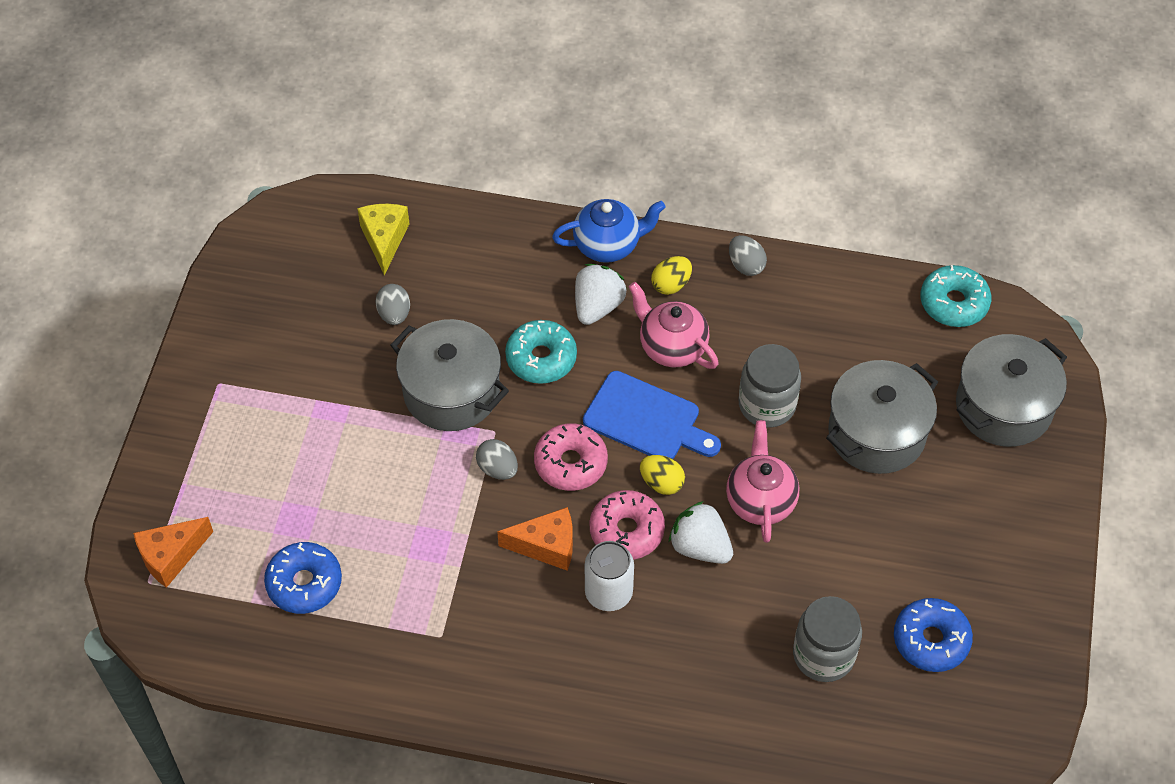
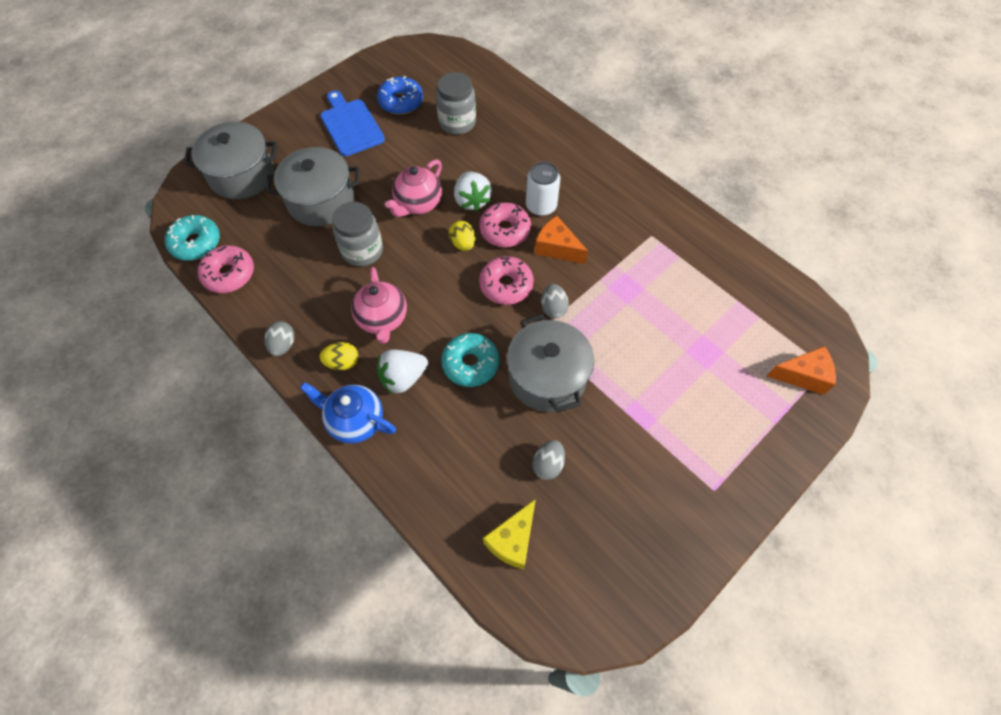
camera: 145 degrees left, 5 degrees up
(304, 583) = (719, 309): blue donut -> none
(646, 419) = (439, 284): blue cutting board -> blue cutting board (351, 125)
(879, 294) = (229, 274): none -> pink donut

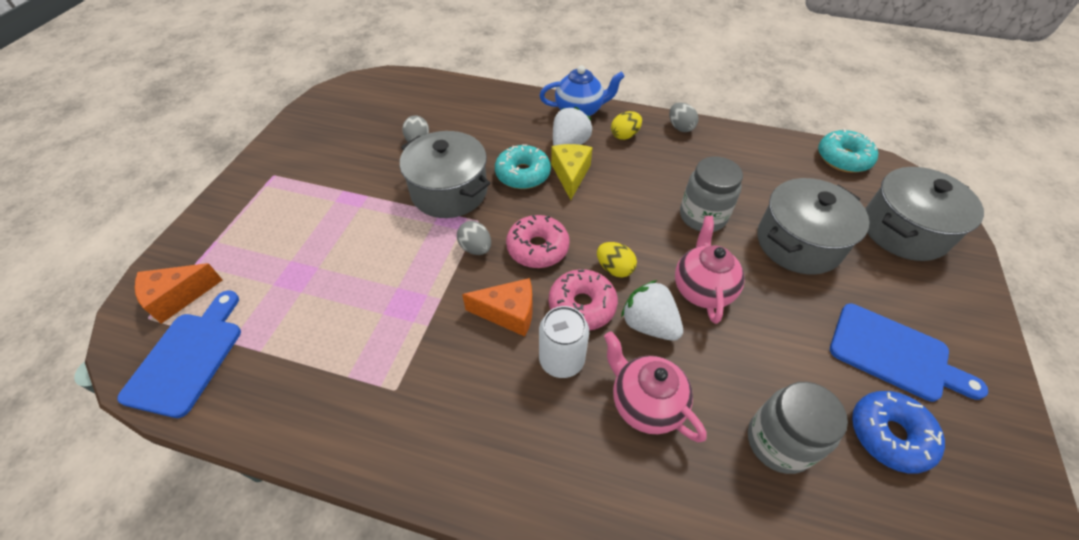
camera: 150 degrees right, 10 degrees down
(229, 274) = (783, 150): pink donut -> none
(382, 319) = (625, 173): pink teapot -> pink teapot (645, 403)
(513, 540) = (422, 99): yellow cheese -> yellow cheese (570, 175)
(790, 318) = (187, 358): none -> blue cutting board

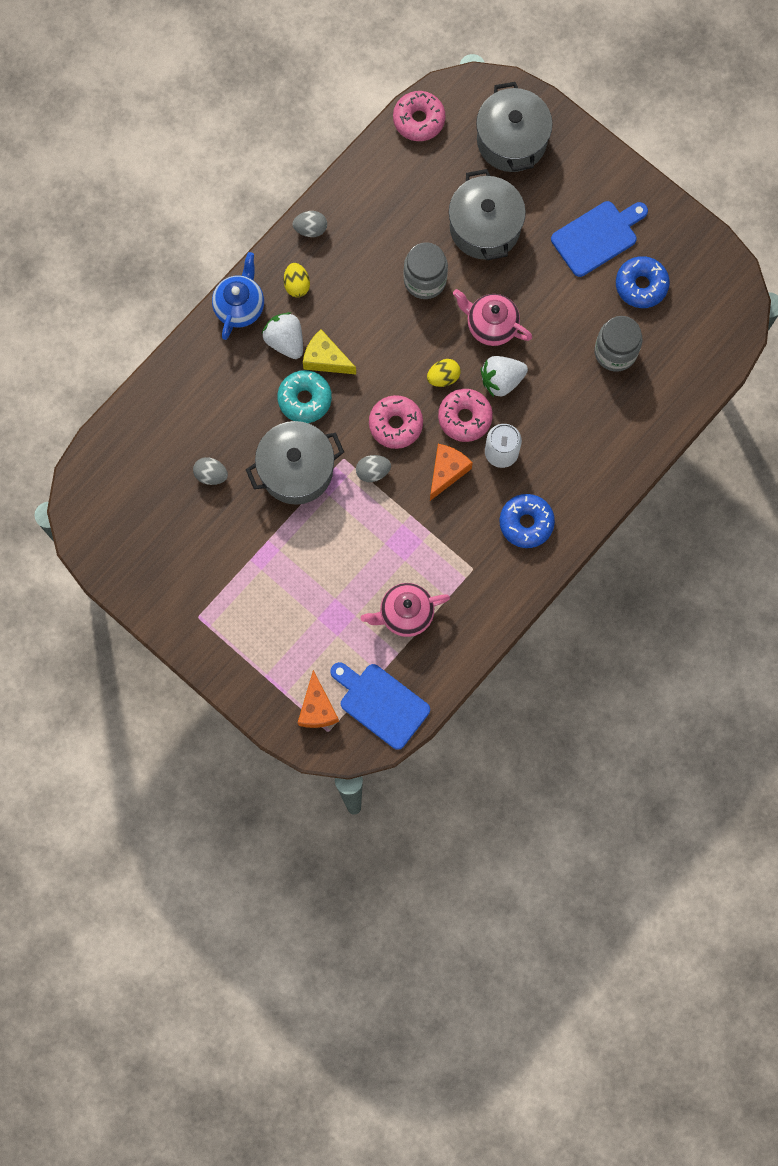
camera: 65 degrees left, 25 degrees up
(482, 429) = (526, 523): none -> blue donut
(645, 403) = (556, 415): pink teapot -> pink teapot (405, 614)
(843, 158) = (419, 120): turquoise donut -> pink donut

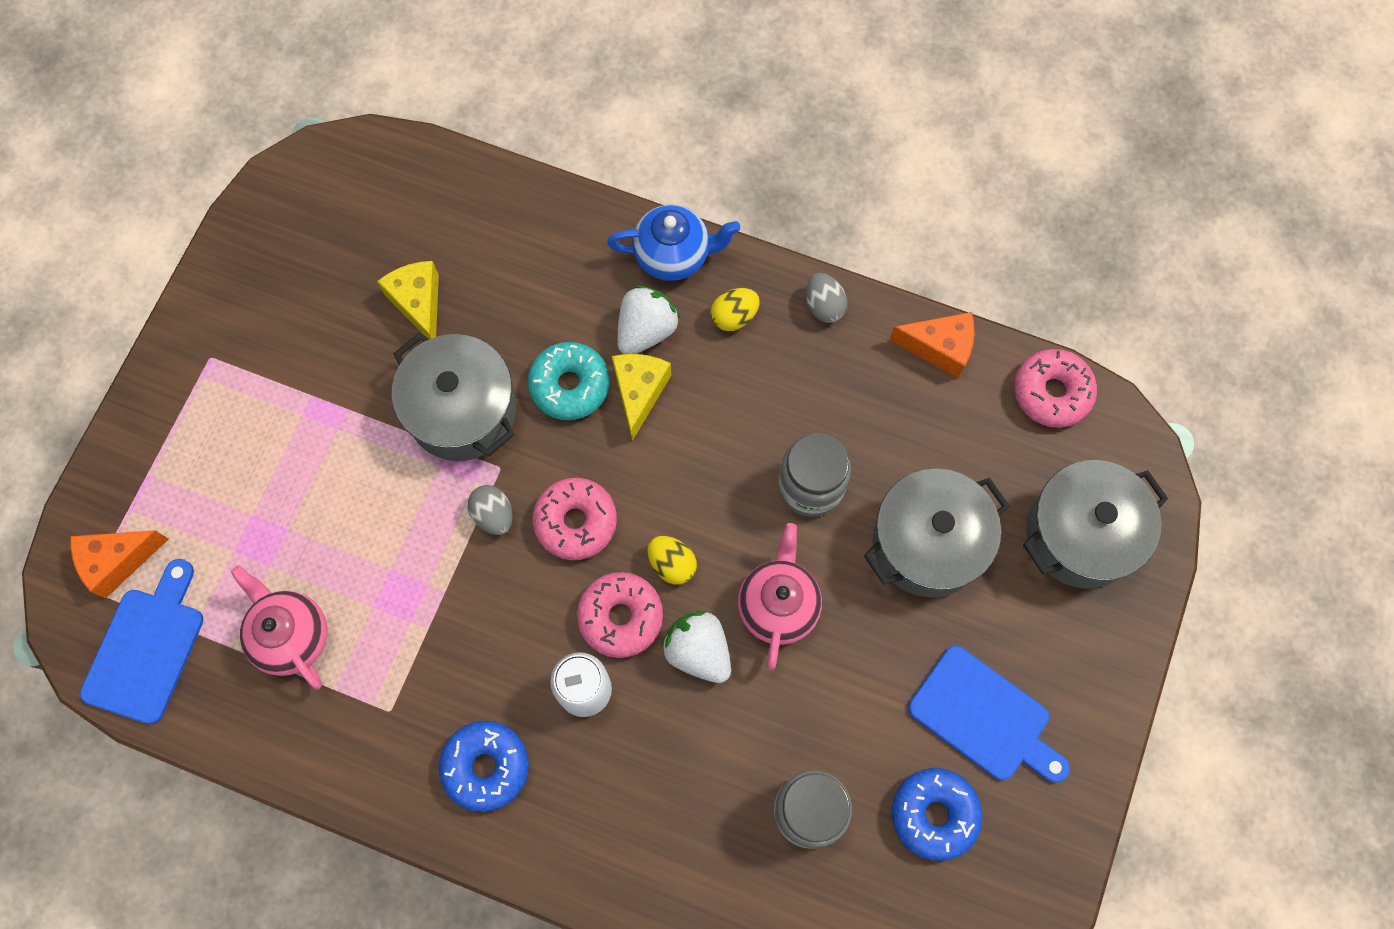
camera: 70 degrees right, 5 degrees down
(211, 475) = (419, 303): grey egg -> yellow cheese
(447, 472) = (528, 620): orange cheese -> orange cheese (939, 348)

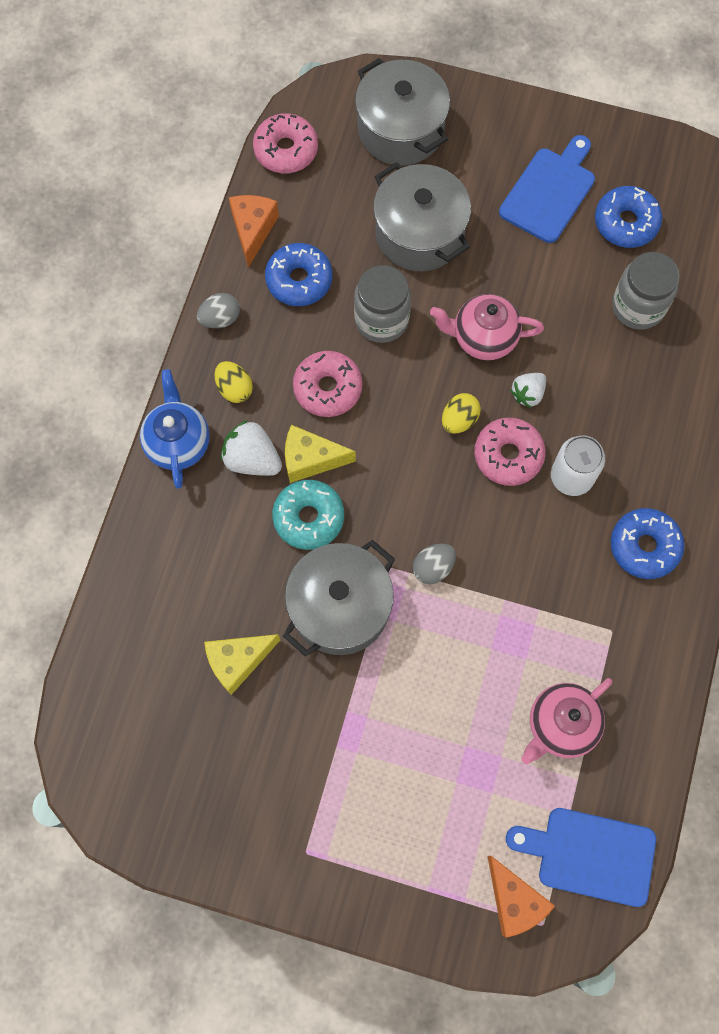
camera: 95 degrees left, 0 degrees up
(576, 522) = (431, 499): pink donut -> pink donut (327, 388)
(698, 651) = (528, 394): white strawberry -> white strawberry, size x0.65
(869, 396) = (299, 280): none -> blue donut

